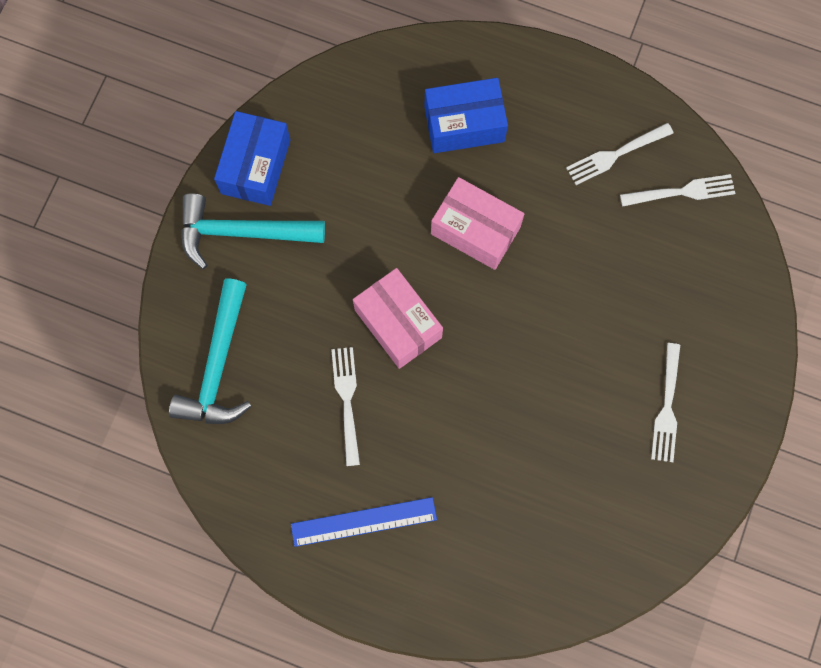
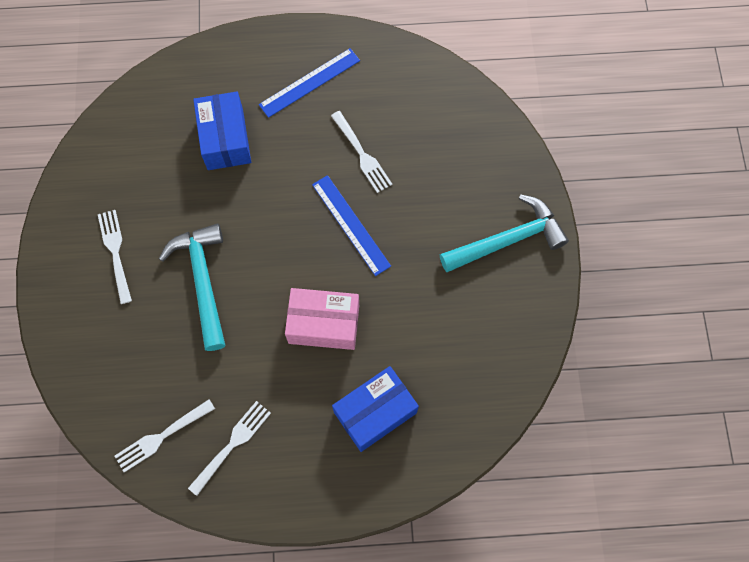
camera: 155 degrees right, 5 degrees down
(218, 366) = (469, 138): turquoise hammer -> turquoise hammer (202, 281)
(256, 166) = (527, 296): blue box -> blue box (225, 139)
(398, 323) = (351, 224): pink box -> blue ruler

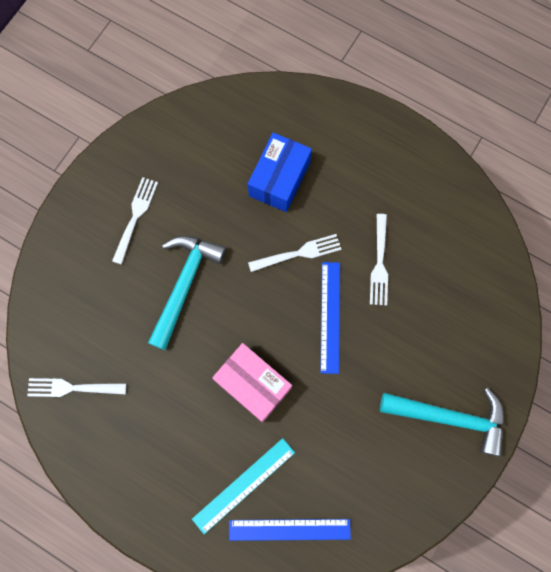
camera: 35 degrees right, 5 degrees up
(232, 445) = (119, 432): white fork -> white fork (298, 253)
(310, 82) = (378, 174): blue ruler -> blue ruler (289, 529)
(375, 412) = (243, 485): blue box -> turquoise ruler

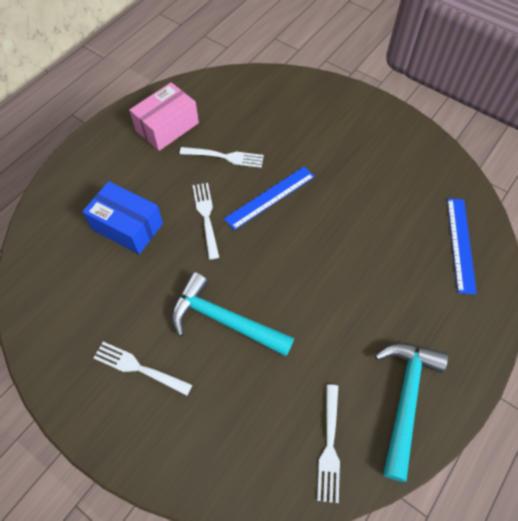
camera: 85 degrees left, 15 degrees down
(243, 485) = (424, 278): turquoise ruler -> none
(253, 384) = (330, 264): pink box -> pink box (167, 127)
(330, 317) = (270, 197): blue ruler -> blue ruler turned 45 degrees counterclockwise
(450, 417) = (360, 124): turquoise hammer -> turquoise hammer (405, 399)

